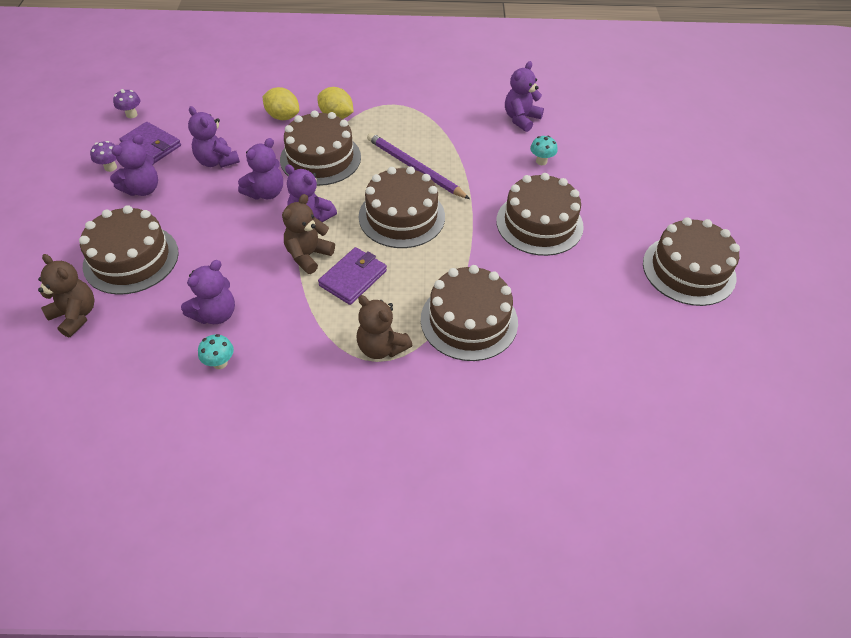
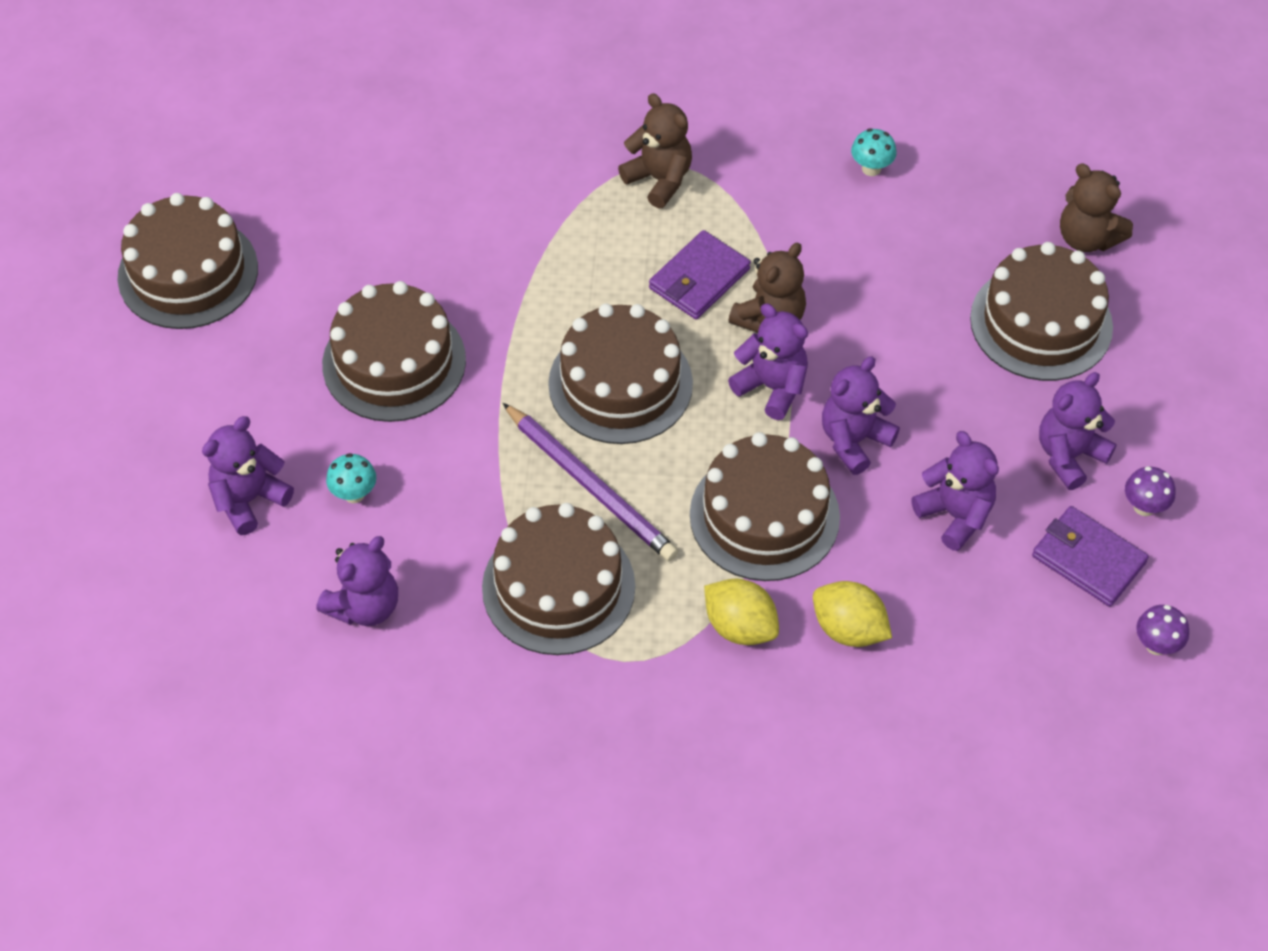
camera: 175 degrees left, 5 degrees up
(215, 314) = (892, 232): purple teddy bear -> purple teddy bear (249, 499)
(469, 320) = (535, 210): brown cake -> brown cake (558, 587)

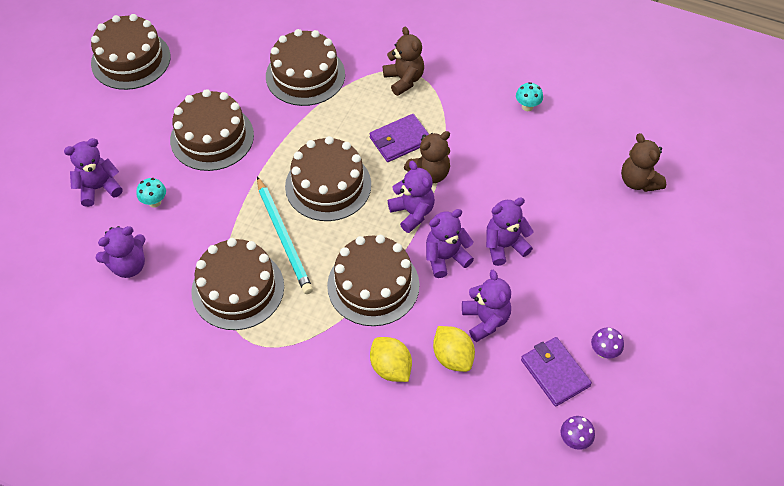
camera: 20 degrees right, 0 degrees up
(591, 486) = (284, 237): purple pencil -> turquoise pencil
(740, 626) = (328, 345): yellow lemon -> yellow lemon (452, 357)
(1041, 322) = (588, 222): brown cake -> brown cake (305, 75)
(1069, 455) = (571, 306): purple teddy bear -> purple teddy bear (504, 246)

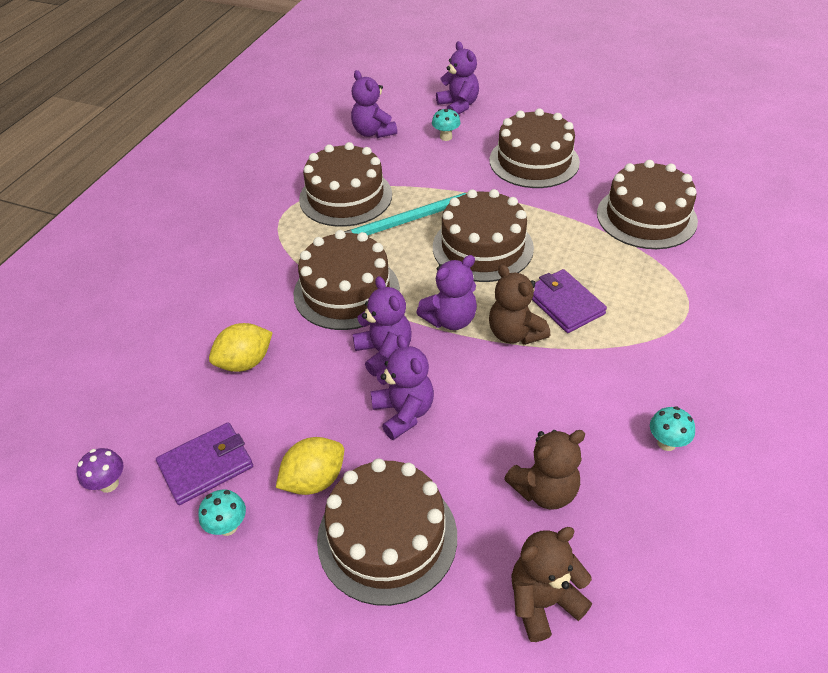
camera: 90 degrees right, 10 degrees down
(131, 60) = (623, 101): brown cake -> brown cake (387, 537)
(391, 367) = (240, 310): yellow lemon -> yellow lemon (314, 480)
(404, 80) = (671, 303): brown teddy bear -> brown teddy bear (544, 490)
(485, 320) = (291, 393): purple teddy bear -> none
(604, 352) = (228, 526): purple mushroom -> turquoise mushroom

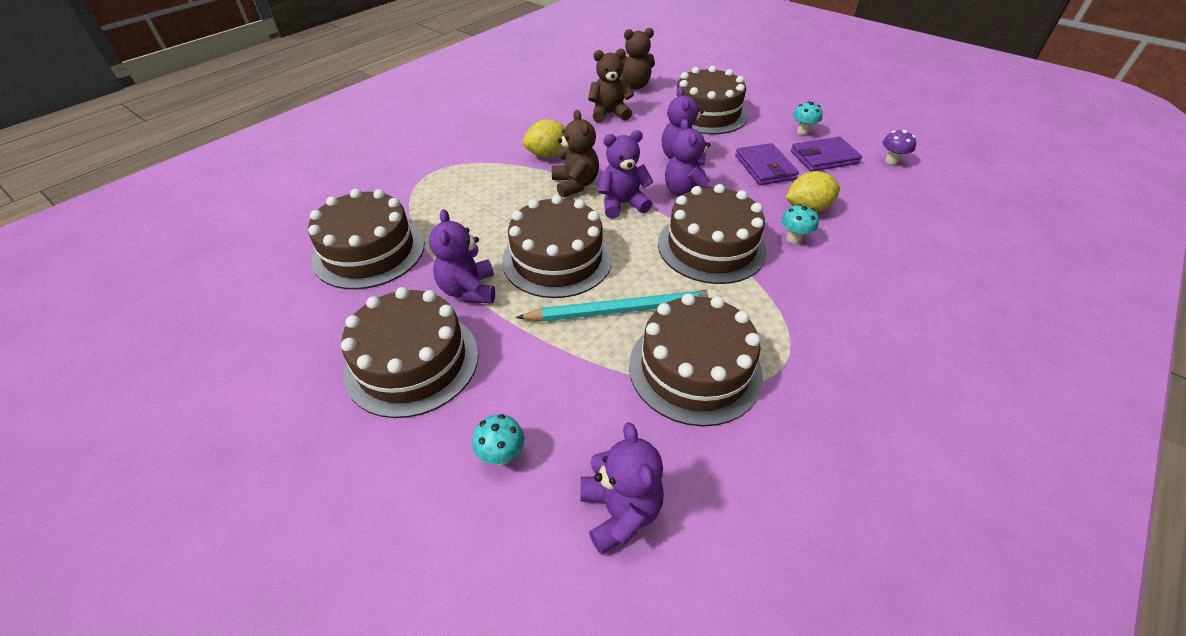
camera: 165 degrees left, 0 degrees up
(314, 480) = (748, 139): yellow lemon -> yellow lemon (548, 155)
(458, 106) = (429, 546): purple teddy bear -> purple teddy bear (468, 290)
(564, 303) = (519, 196): purple wallet -> purple wallet (765, 167)
(666, 443) = (523, 117): turquoise mushroom -> turquoise mushroom (793, 238)

